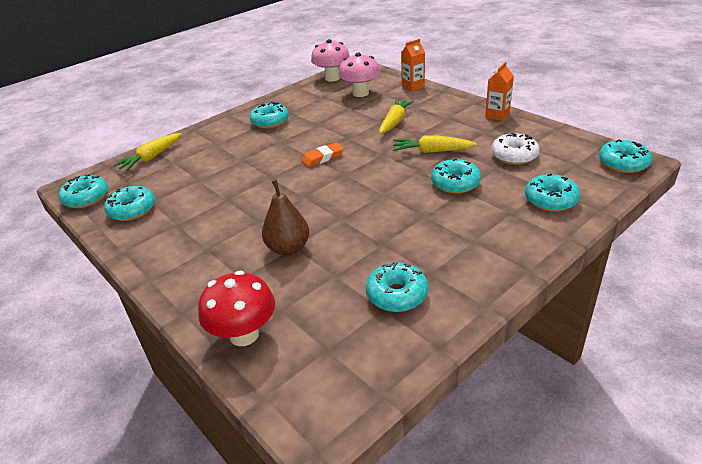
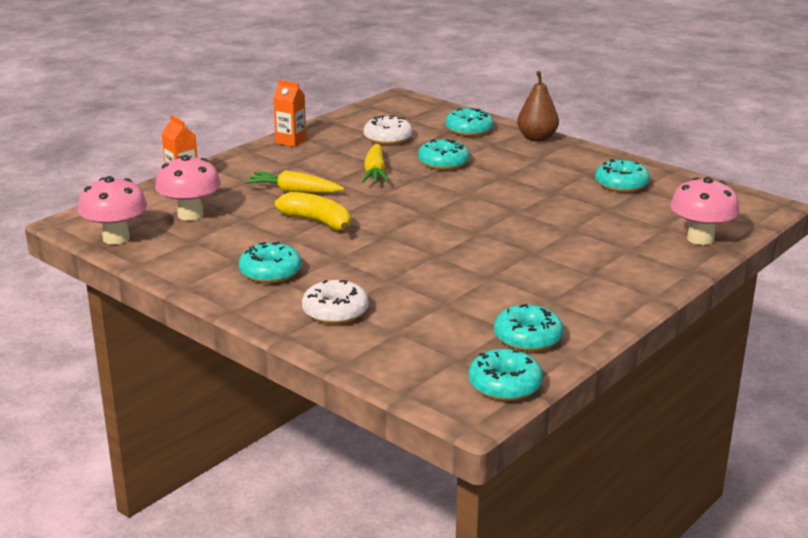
camera: 100 degrees left, 10 degrees down
(151, 158) = (380, 355): yellow carrot -> none
(209, 143) = (335, 312): none -> white donut
(244, 334) = (700, 239): red mushroom -> pink mushroom
(288, 248) = (575, 231): brown pear -> brown pear (537, 138)
(322, 158) = (387, 228): orange eraser -> none
(339, 132) = (318, 222): none -> yellow banana
(623, 163) = (404, 103): turquoise donut -> none

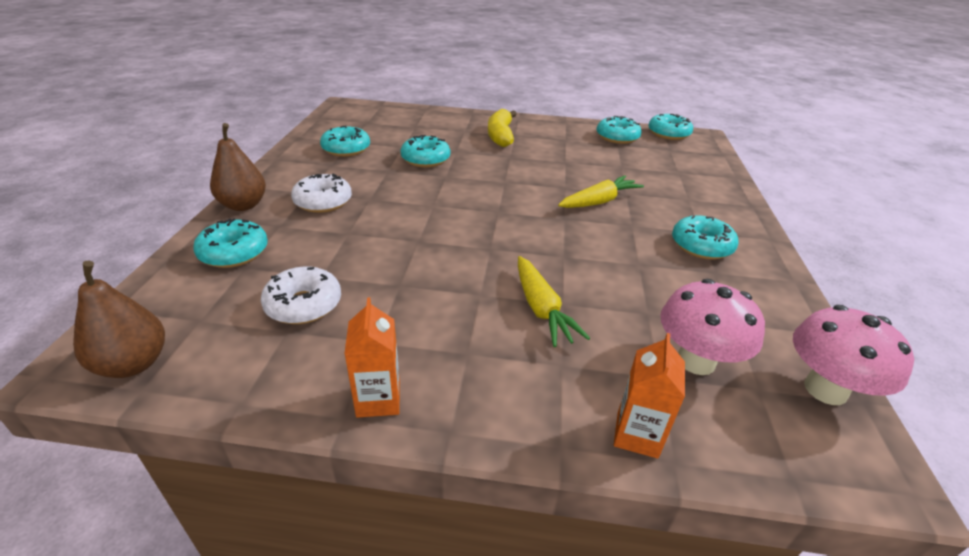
camera: 125 degrees left, 10 degrees up
(318, 222) = (588, 260): yellow banana -> yellow banana (500, 136)
(335, 312) = (696, 198): white donut -> white donut (323, 202)
(375, 172) = (429, 272): yellow carrot -> yellow carrot (599, 201)
(387, 105) = (133, 364): none -> brown pear
(443, 163) = (362, 238): turquoise donut -> turquoise donut (425, 159)
(700, 239) = (422, 115): pink mushroom -> none

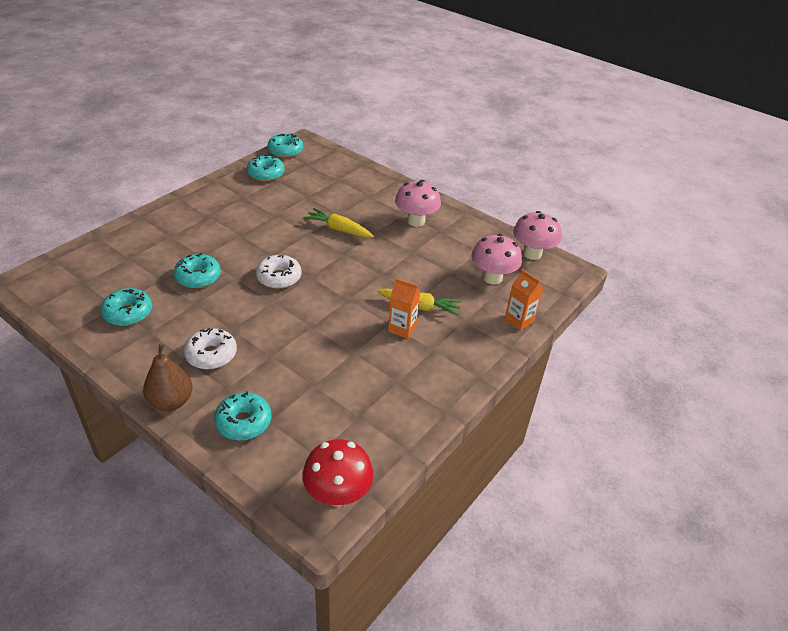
camera: 60 degrees left, 5 degrees up
(133, 364) = (338, 494): brown pear -> red mushroom
(304, 305) = (338, 401): white donut -> white donut (279, 277)
(378, 399) = (442, 395): orange carton -> orange carton (402, 328)
(500, 136) = (200, 223): yellow banana -> none
(599, 201) = (339, 229): yellow carrot -> yellow carrot turned 60 degrees counterclockwise
(701, 246) = (416, 221): turquoise donut -> pink mushroom

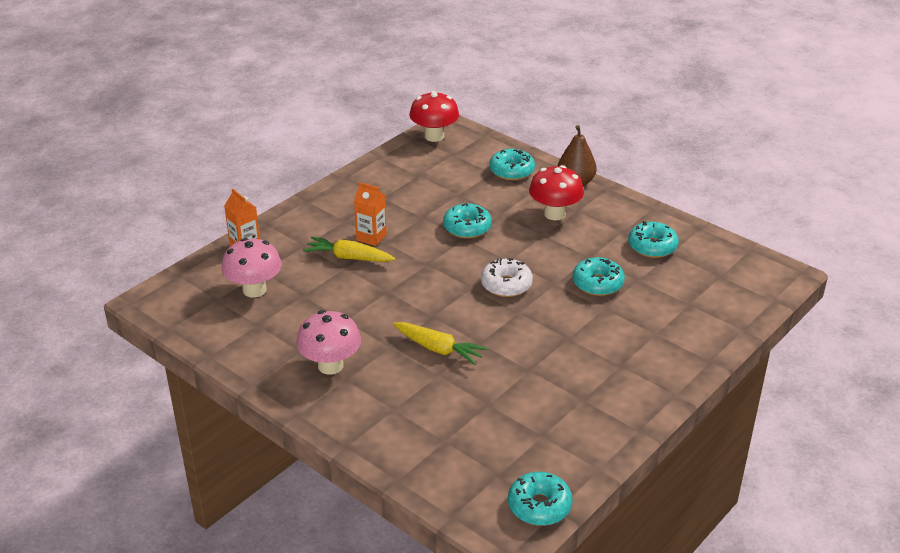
camera: 175 degrees left, 5 degrees down
(211, 355) = (555, 214): white donut -> red mushroom
(266, 174) = (560, 448): turquoise donut -> turquoise donut (467, 228)
(532, 254) = (188, 321): pink mushroom -> none

